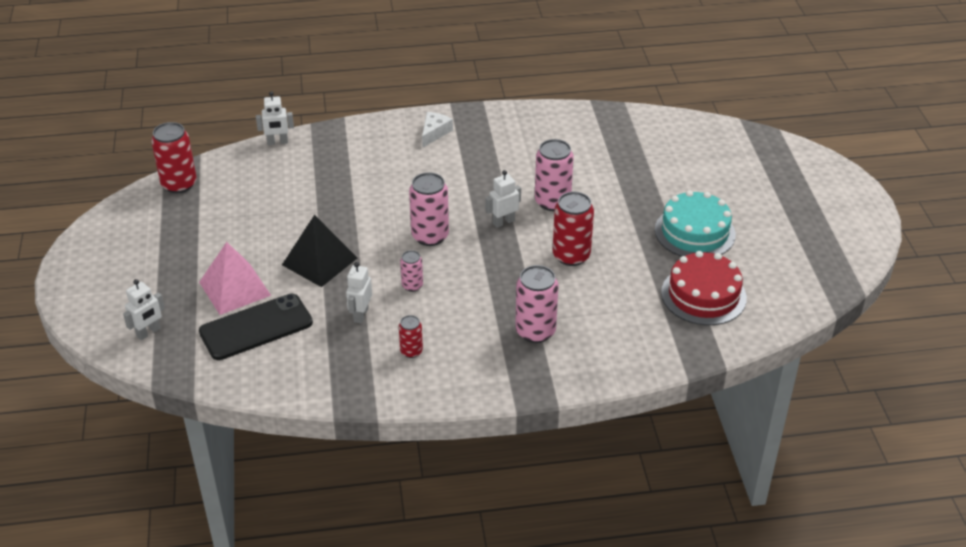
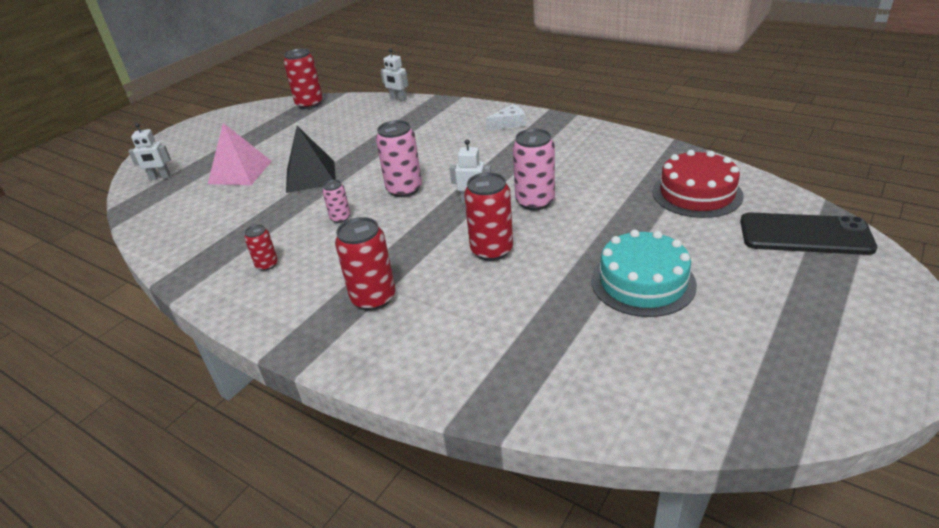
camera: 45 degrees right, 5 degrees down
(256, 327) = (211, 200): black phone -> black phone (805, 234)
(360, 315) = (278, 222): white robot -> none
(535, 331) = (373, 298): pink can -> red can
(703, 295) = (575, 348): red cake -> red cake (697, 193)

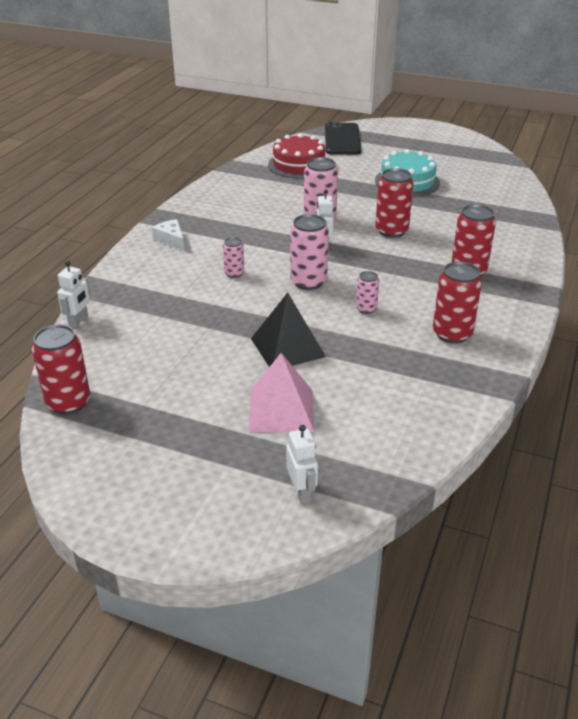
camera: 105 degrees left, 0 degrees up
(267, 265) = (452, 334): red can -> red can, size x1.82
(437, 153) = (234, 273): none -> pink can

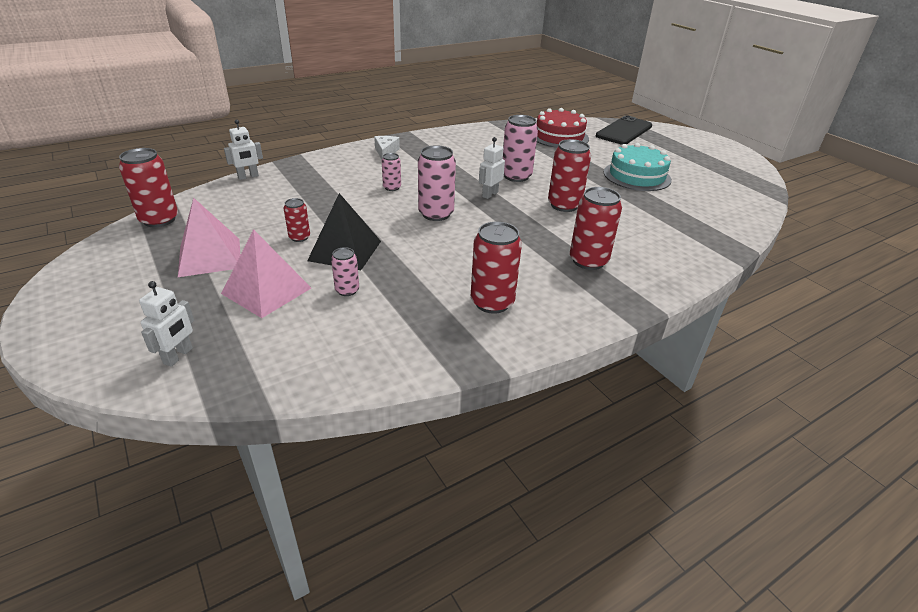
camera: 35 degrees right, 0 degrees up
(183, 409) = (210, 257): none -> pink pyramid
(231, 354) = (299, 237): none -> red can
(366, 309) = (449, 251): pink can -> pink can (347, 290)

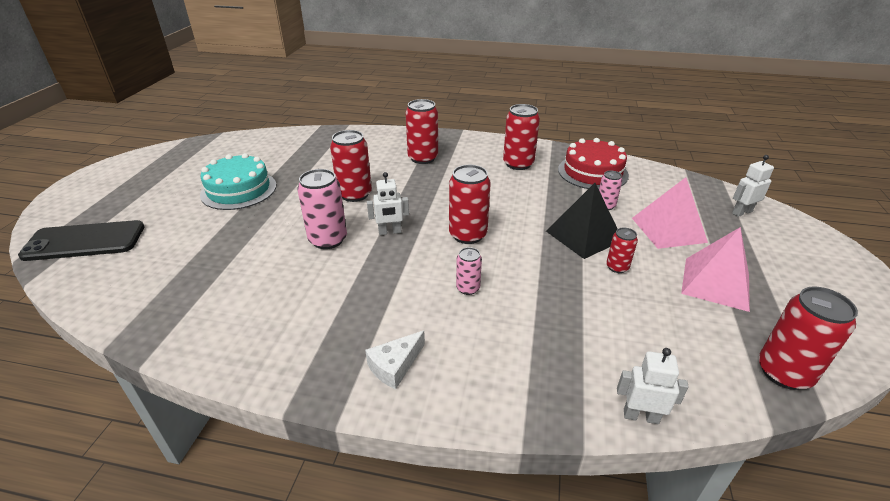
camera: 135 degrees left, 0 degrees up
(436, 214) = (468, 235): pink can -> red can
(559, 136) = (158, 272): red cake -> red cake (592, 172)

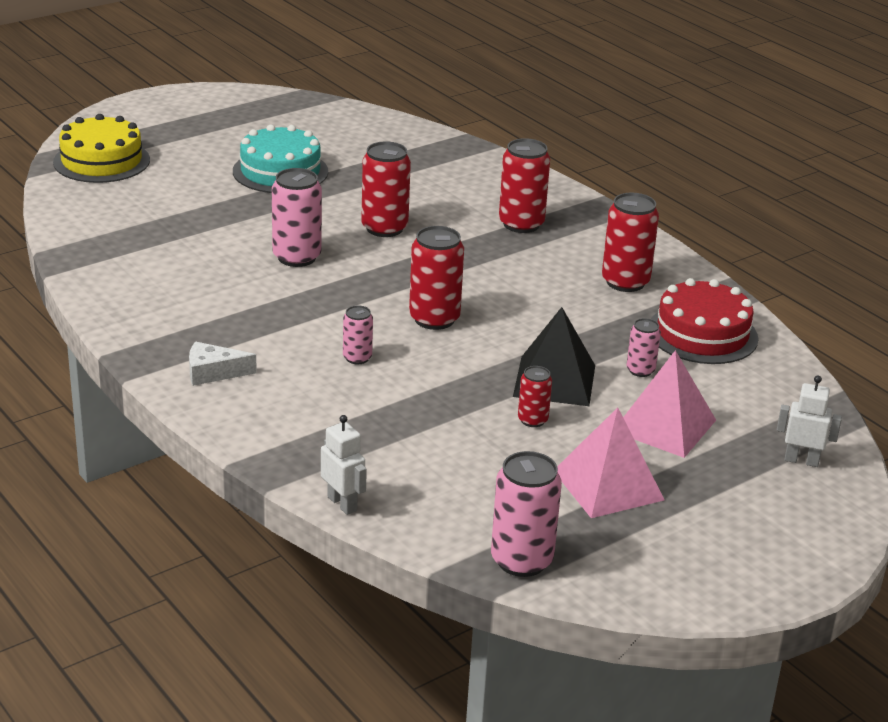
camera: 40 degrees right, 5 degrees down
(84, 241) = (101, 161): black phone -> yellow cake
(390, 232) = (363, 279): white robot -> none
(784, 372) = (521, 560): red can -> pink can

